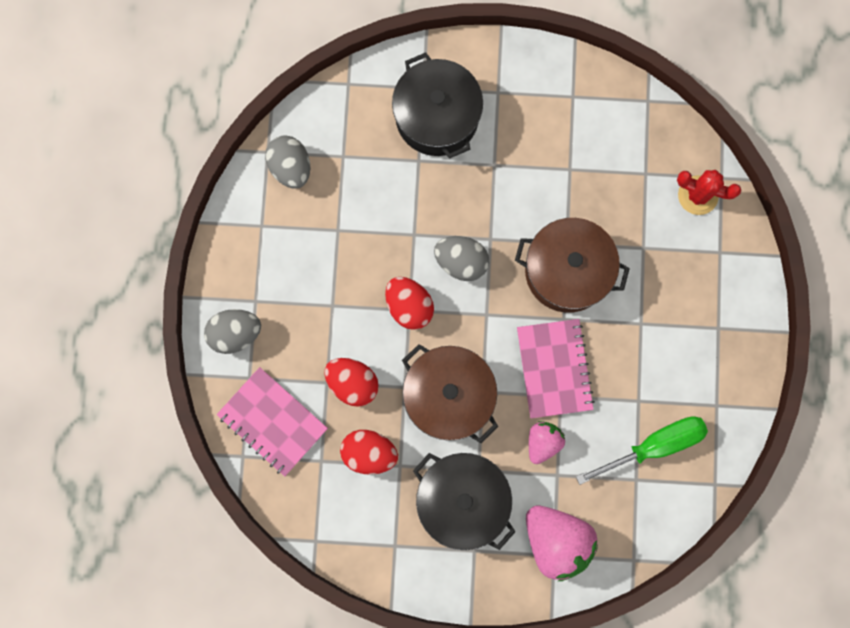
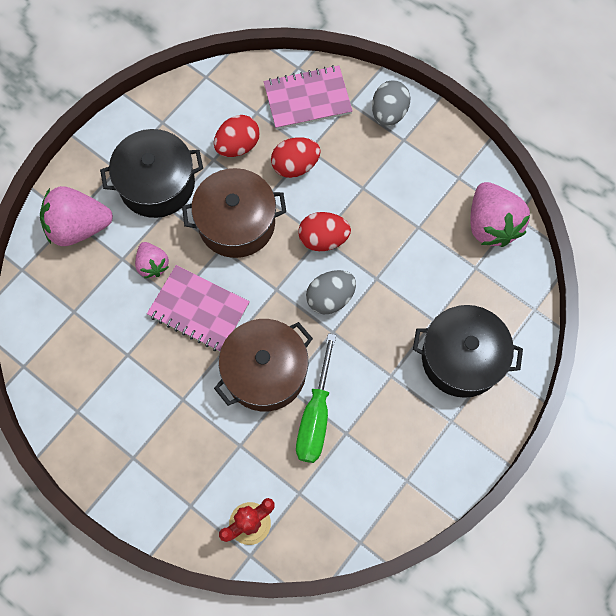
camera: 125 degrees right, 10 degrees down
(291, 167) = (491, 225): grey egg -> pink strawberry
(653, 446) = (86, 341): green screwdriver -> green screwdriver (316, 415)

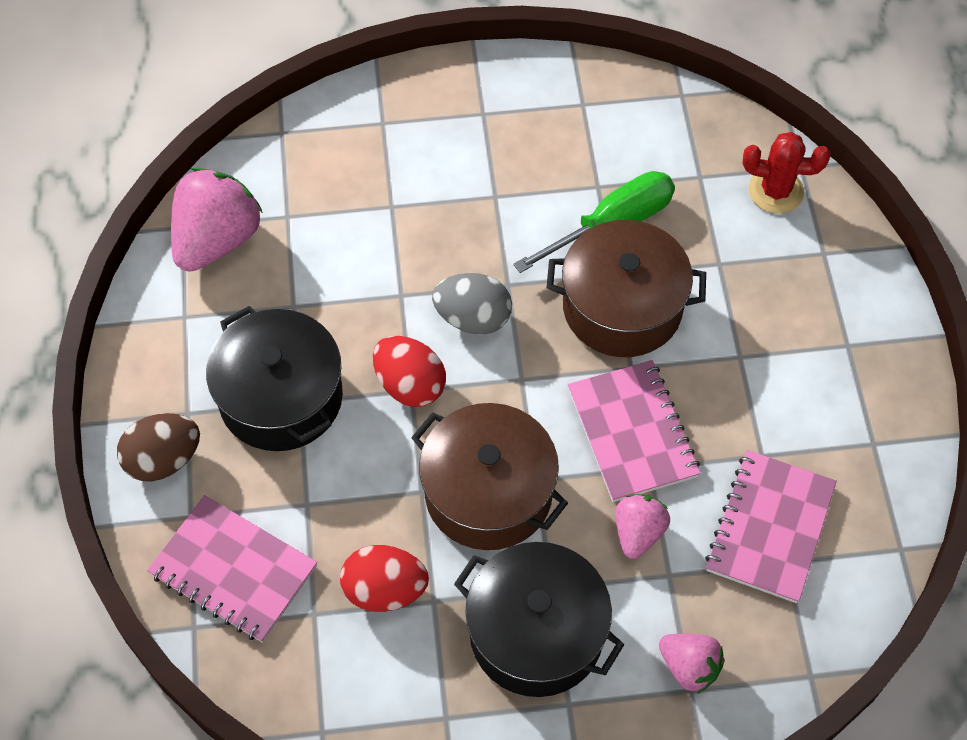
camera: 135 degrees left, 10 degrees down
(78, 227) = (689, 667): pink strawberry -> pink strawberry, size x0.56
(94, 321) = (770, 527): none -> pink notebook
(295, 165) = (345, 498): red egg -> none
(388, 113) = (163, 459): grey egg -> brown egg
(461, 358) = (407, 152): black pot -> black pot (281, 397)

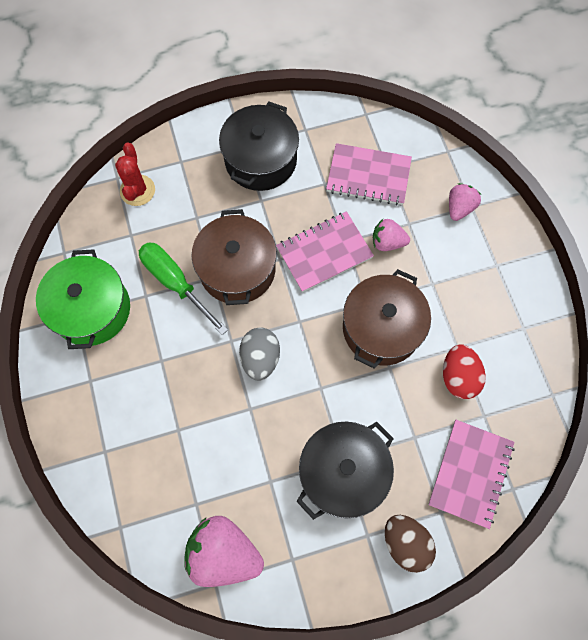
camera: 100 degrees left, 10 degrees up
(410, 385) = (317, 389): red egg -> none
(536, 633) = (462, 288): black pot -> black pot (260, 160)
(587, 122) = (92, 309): none -> green pot

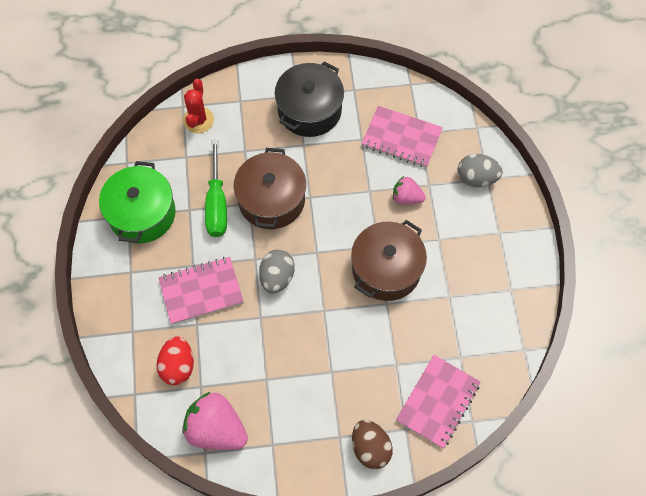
camera: 10 degrees right, 5 degrees down
(176, 283) = (217, 203): green screwdriver -> green screwdriver turned 150 degrees counterclockwise
(324, 253) = (349, 198): pink notebook -> pink notebook (201, 291)
(343, 472) = (328, 382): black pot -> none
(458, 377) = (444, 321): red egg -> red egg (178, 366)
(459, 208) = (476, 178): pink strawberry -> grey egg

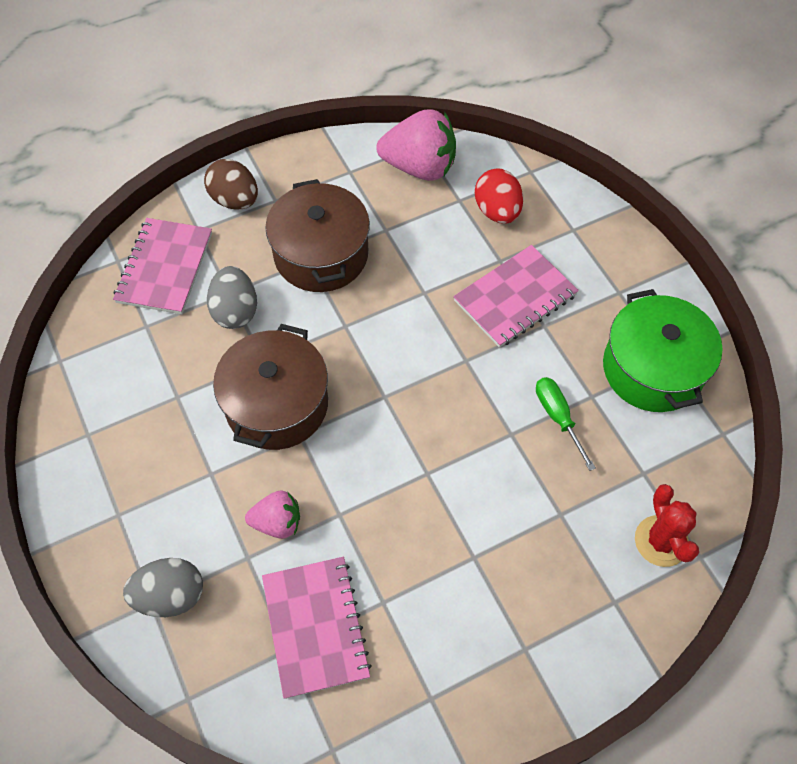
camera: 160 degrees right, 5 degrees down
(217, 203) = (558, 417): green screwdriver -> green screwdriver, size x0.64
(271, 200) = (482, 449): brown pot -> brown pot (321, 254)
(277, 277) = (424, 346): grey egg -> grey egg (235, 311)
(309, 110) = (491, 626): black pot -> none
(401, 138) = (315, 627): pink notebook -> pink notebook turned 75 degrees clockwise

